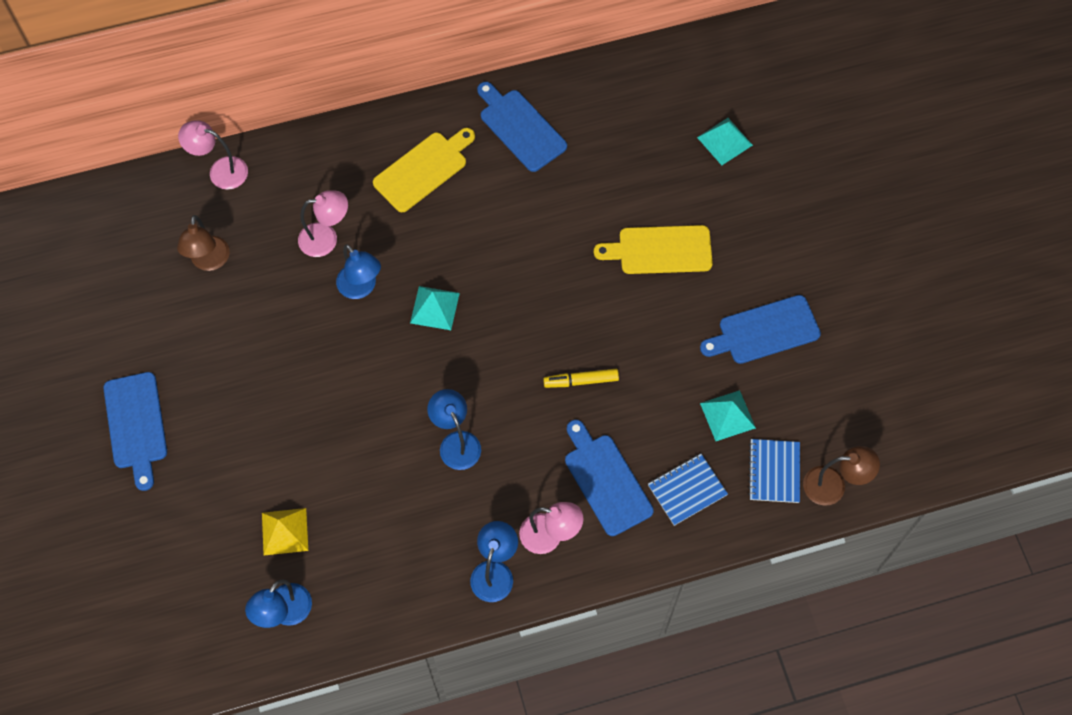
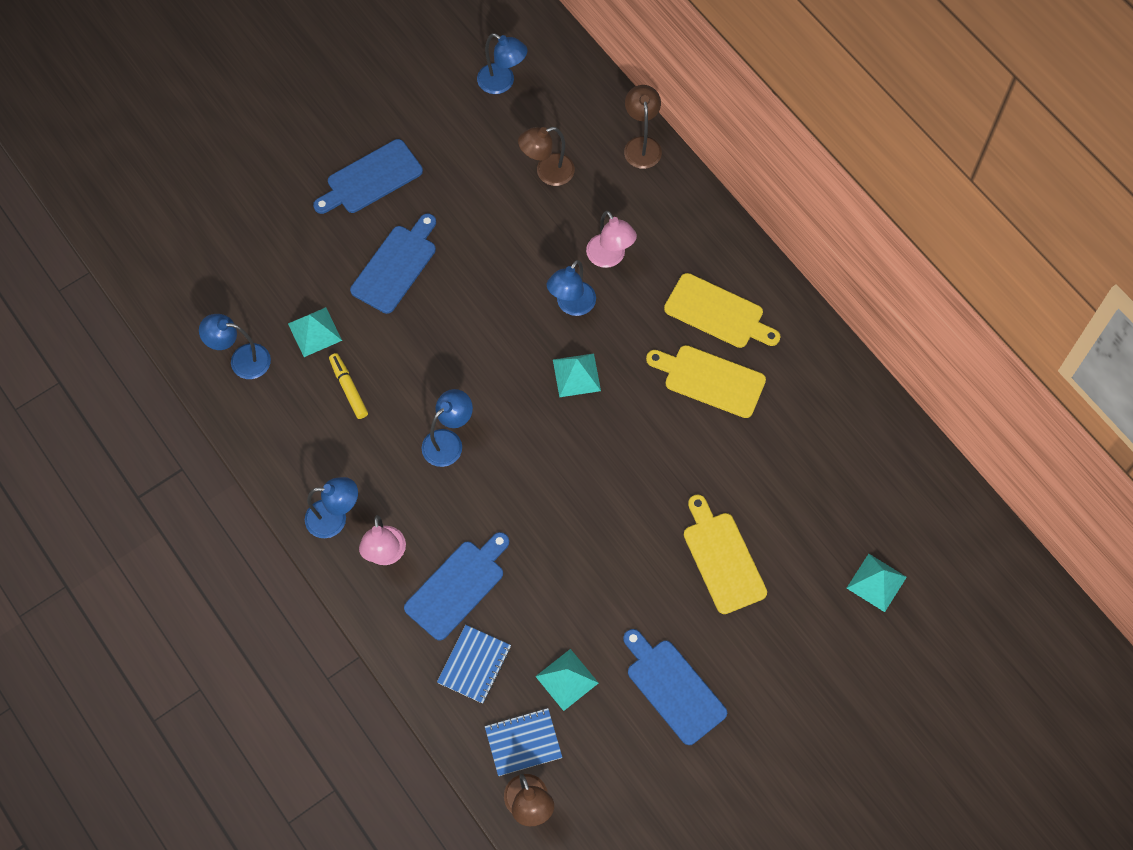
camera: 70 degrees right, 0 degrees up
(88, 268) = (502, 83): none -> blue lamp
(220, 171) = (641, 145): pink lamp -> brown lamp
(285, 531) = (315, 332): yellow pyramid -> turquoise pyramid
(486, 199) = (710, 380): none -> yellow cutting board
(520, 127) = (803, 382): blue cutting board -> blue cutting board (396, 266)
(581, 381) = (551, 530): yellow marker -> yellow marker (348, 388)
(687, 490) = (474, 665): blue notebook -> blue notebook turned 75 degrees clockwise

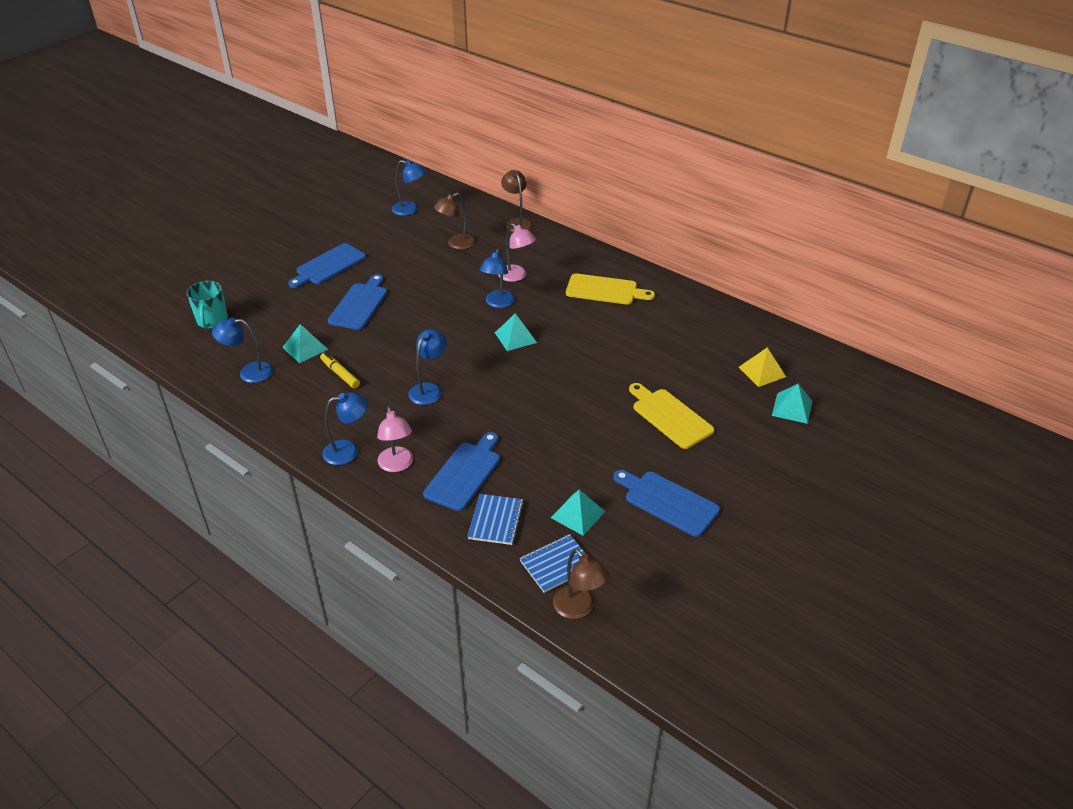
camera: 15 degrees left, 25 degrees down
(210, 254) = (212, 321): none -> turquoise mug
(710, 380) = (615, 323): yellow cutting board -> none
(865, 512) = (762, 372): none -> yellow pyramid

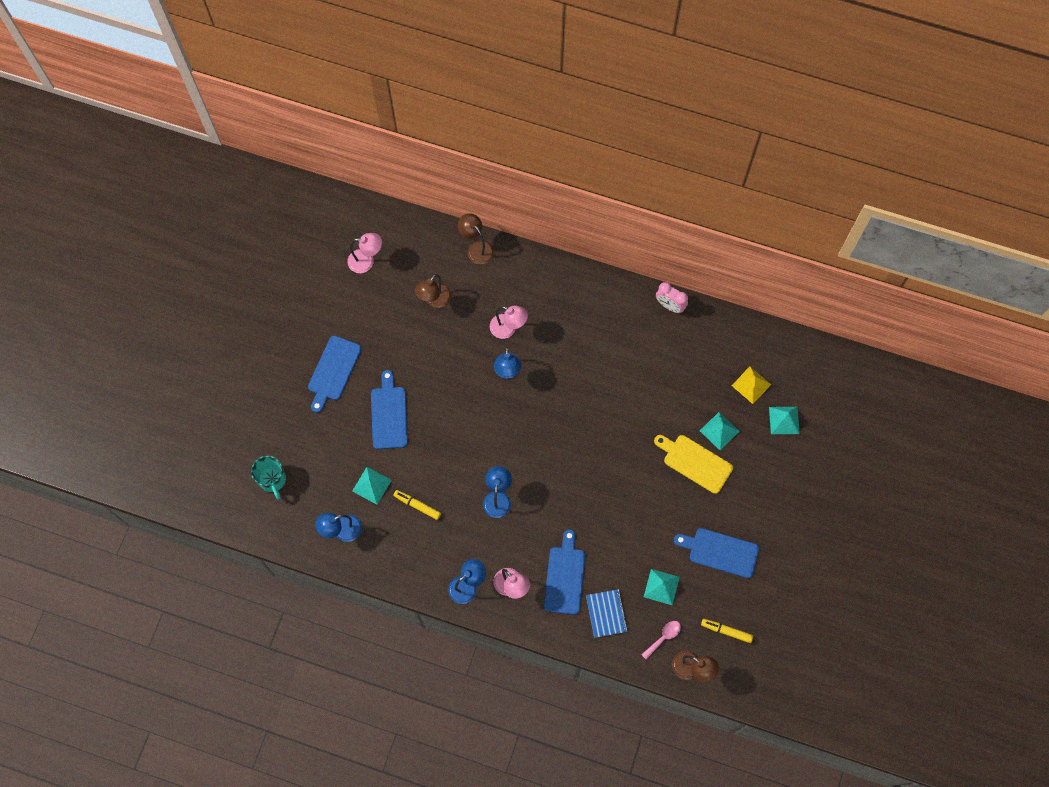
camera: 20 degrees left, 30 degrees up
(410, 210) = (366, 261): blue lamp -> pink lamp
(515, 337) = (540, 411): turquoise pyramid -> turquoise pyramid (719, 431)
(557, 564) = (663, 637): blue notebook -> pink spoon
(605, 290) = (592, 322): yellow cutting board -> none
(643, 582) = (726, 631): none -> yellow marker
(693, 296) = (670, 305): none -> pink clock

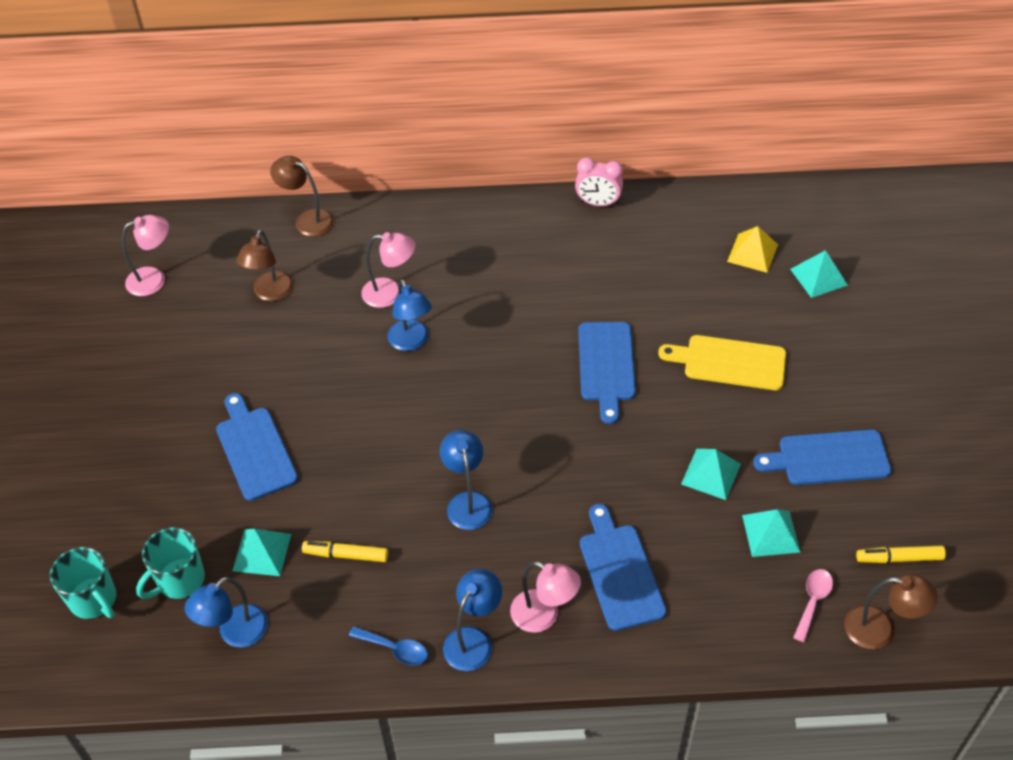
camera: 20 degrees left, 20 degrees down
(321, 486) = (179, 580): none -> turquoise mug
(333, 371) = (148, 423): blue cutting board -> blue cutting board (606, 366)
(423, 574) = (395, 649): none -> blue spoon
(606, 613) = (709, 600): blue notebook -> none
(719, 431) = (741, 316): turquoise pyramid -> turquoise pyramid (711, 474)

